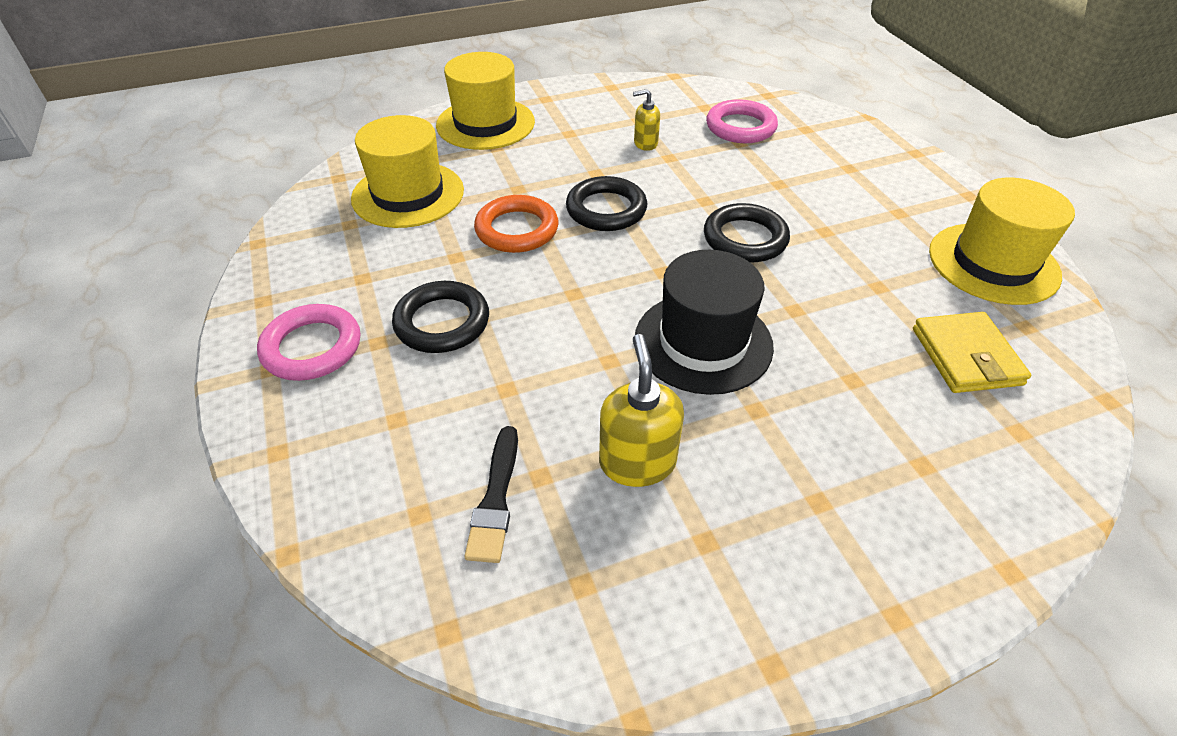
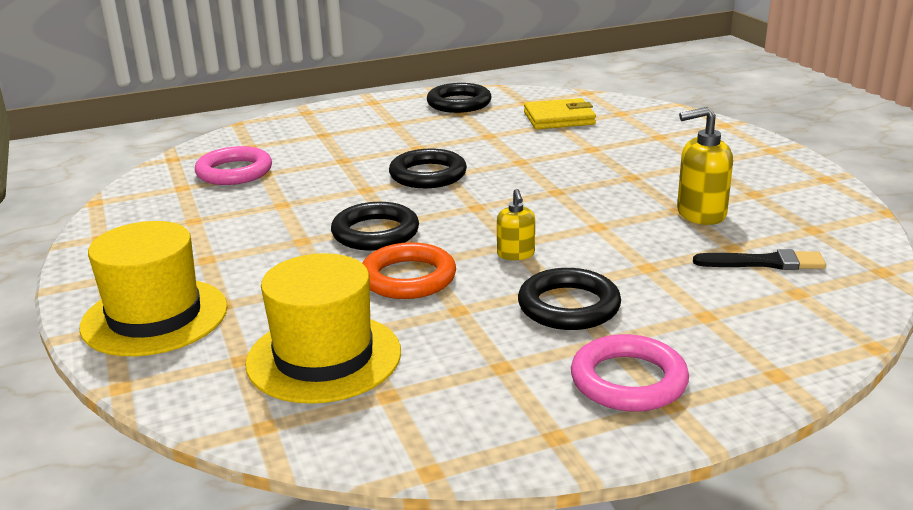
camera: 90 degrees left, 20 degrees down
(645, 143) = (249, 216): yellow soap dispenser -> yellow soap dispenser (516, 254)
(703, 342) = (566, 192): black hat -> none
(993, 263) = (459, 103): yellow hat -> black ring

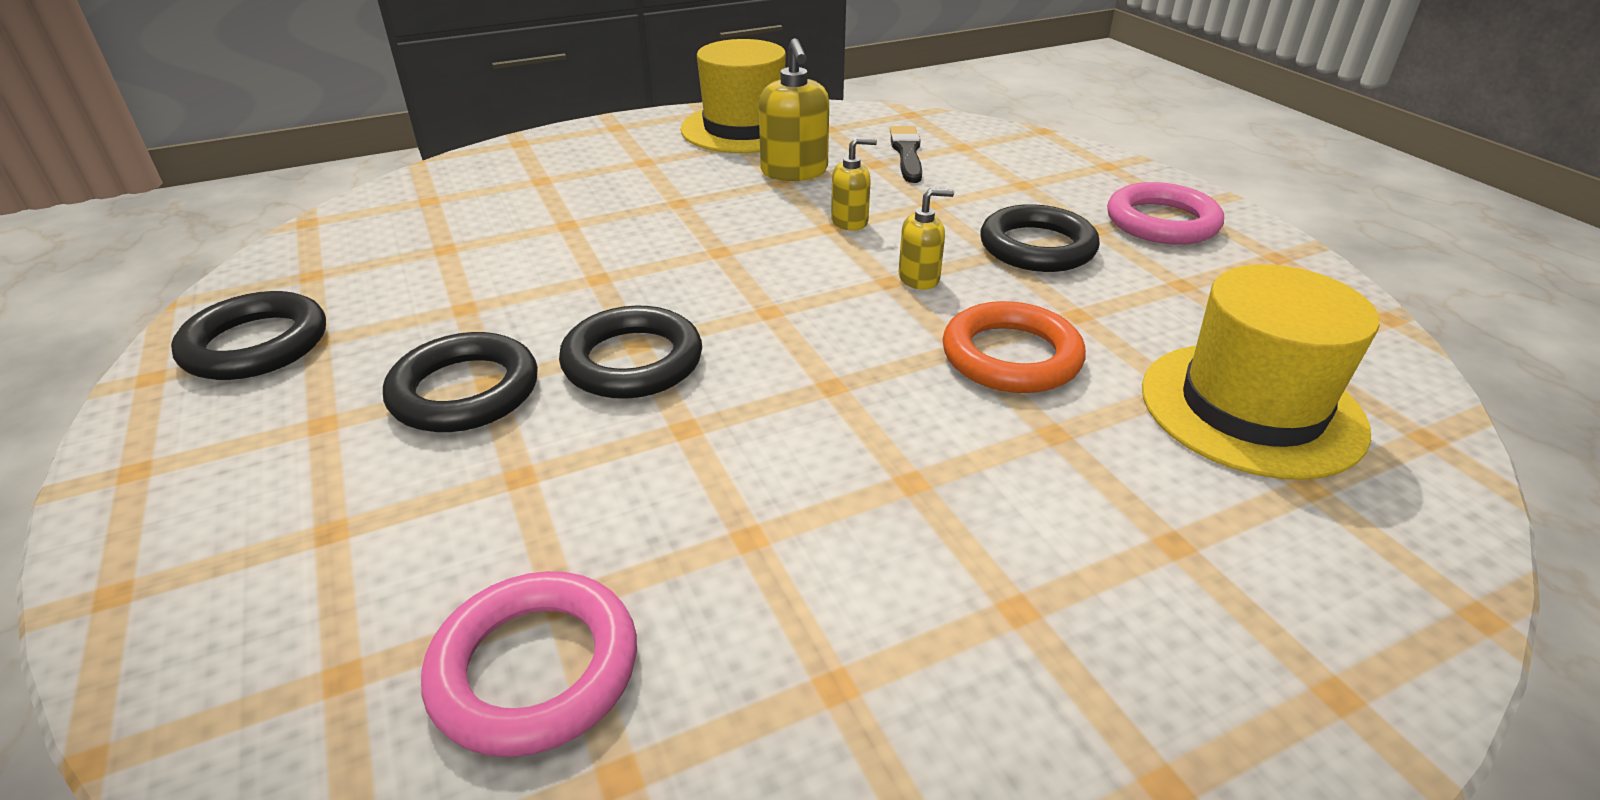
camera: 95 degrees left, 10 degrees up
(155, 317) = (1265, 632): yellow hat -> yellow hat (744, 128)
(375, 233) = (871, 399): black ring -> black ring (465, 391)
(559, 118) = (421, 246): yellow wallet -> none
(608, 233) = (850, 221): none -> yellow soap dispenser

